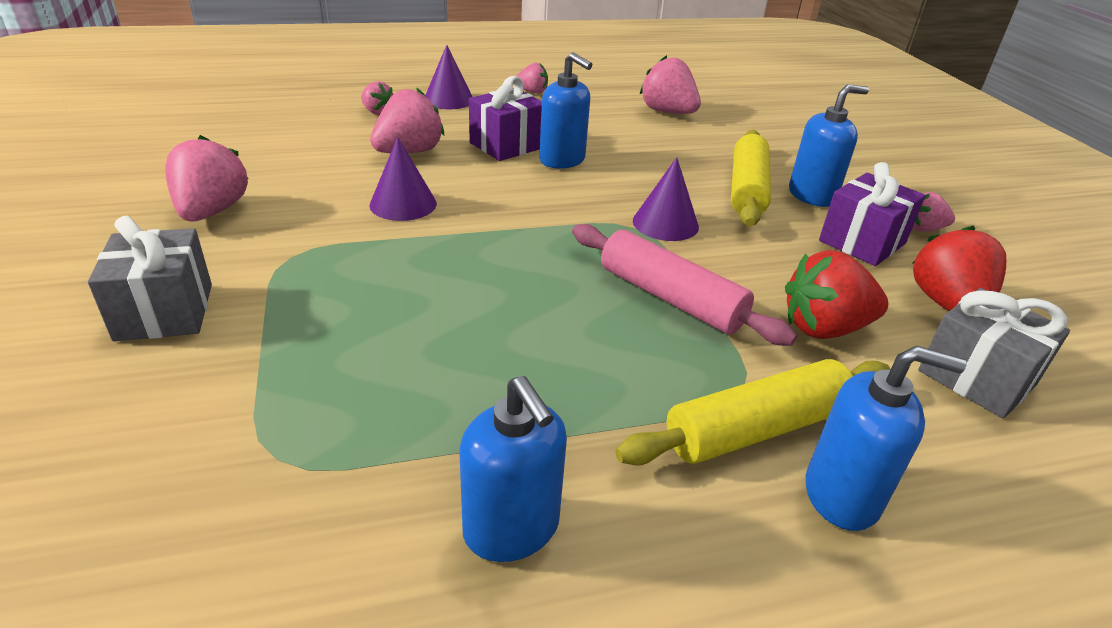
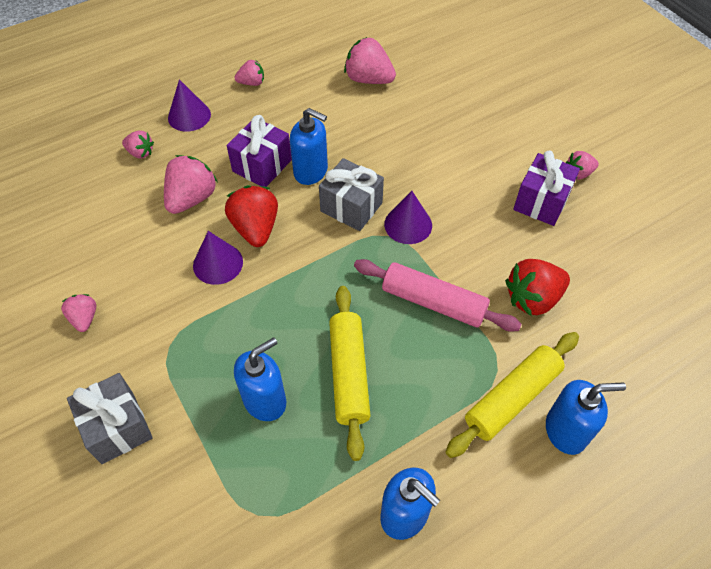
camera: 15 degrees left, 20 degrees up
(212, 211) = (84, 318): pink strawberry -> pink strawberry, size x0.57
(747, 189) = (453, 165): yellow rolling pin -> yellow rolling pin (349, 374)
(812, 195) = (499, 158): blue soap dispenser -> blue soap dispenser (265, 400)
(947, 305) = (602, 250): red strawberry -> red strawberry (255, 228)
(976, 378) = (625, 313): grey gift -> grey gift (351, 207)

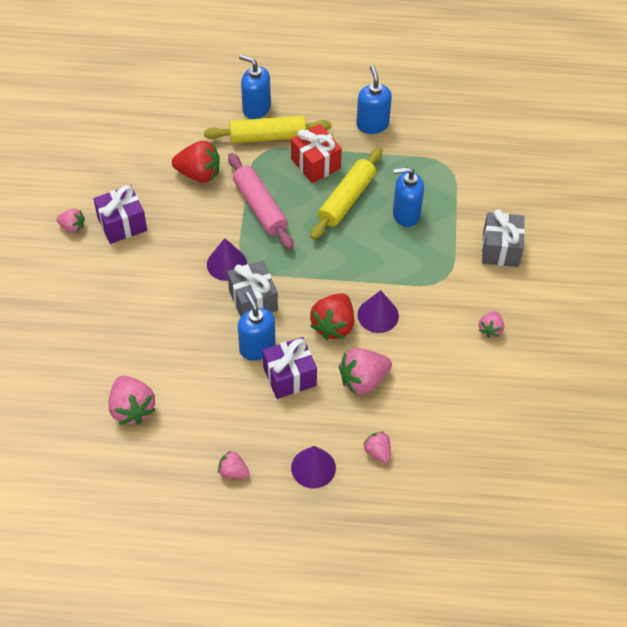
camera: 145 degrees left, 0 degrees up
(424, 399) = (315, 163): none -> red gift

